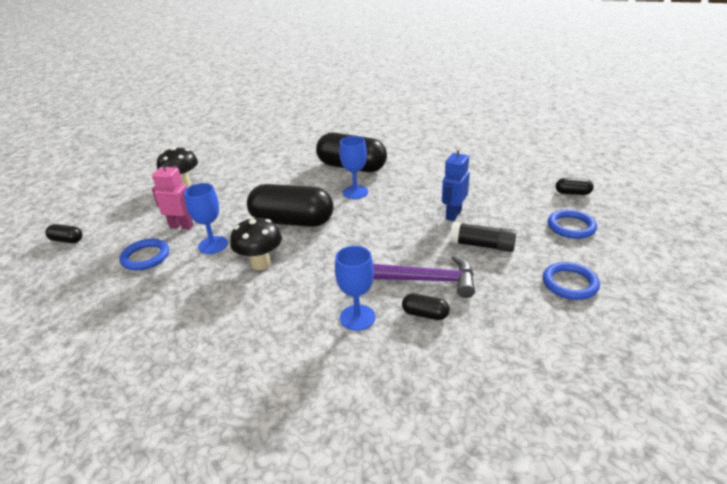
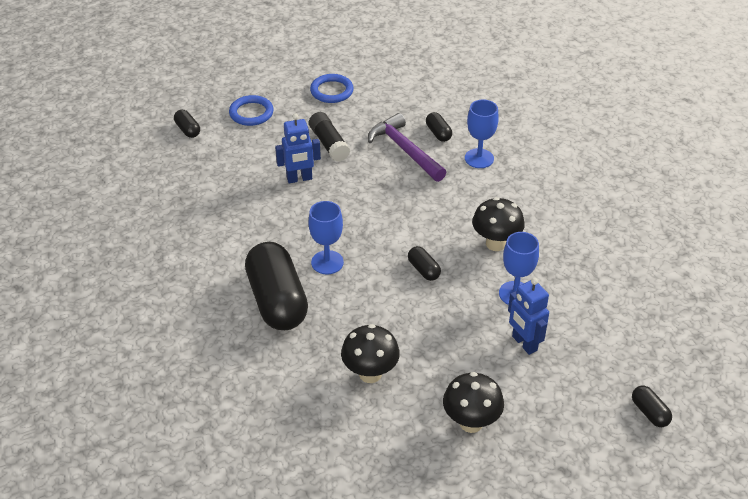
camera: 135 degrees left, 10 degrees up
(145, 257) = (583, 323): blue ring -> none
(181, 226) = (524, 343): pink robot -> blue robot
(260, 172) = (370, 374): none -> black mushroom
(292, 221) = (423, 270): black capsule -> black capsule, size x0.43

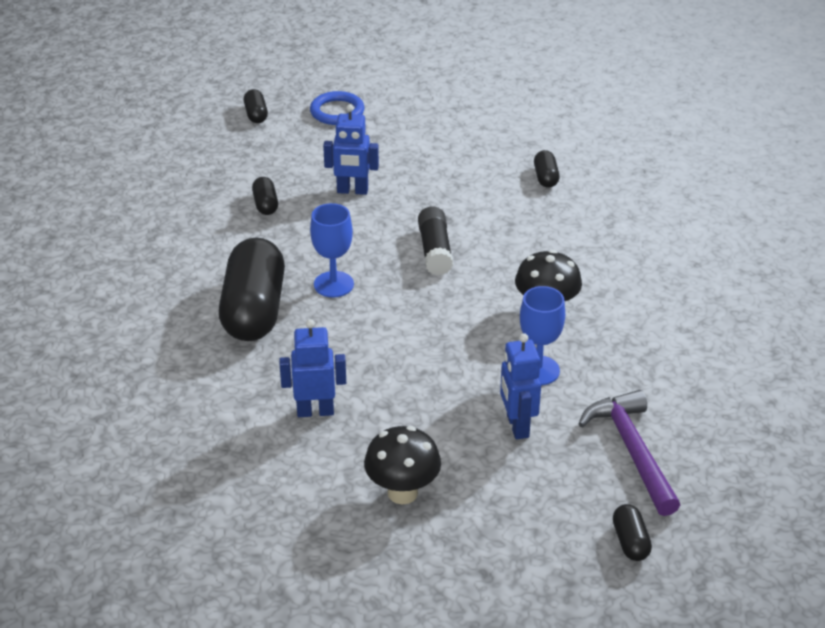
camera: 20 degrees right, 5 degrees down
(329, 144) = (408, 162): black glue stick -> black glue stick (435, 250)
(332, 91) = (443, 107): blue ring -> none
(370, 374) = (315, 411): black mushroom -> blue robot
(405, 150) = (494, 187): purple hammer -> purple hammer (632, 451)
(423, 270) = (441, 318): black capsule -> black capsule (265, 204)
(479, 158) = (580, 215): blue goblet -> none

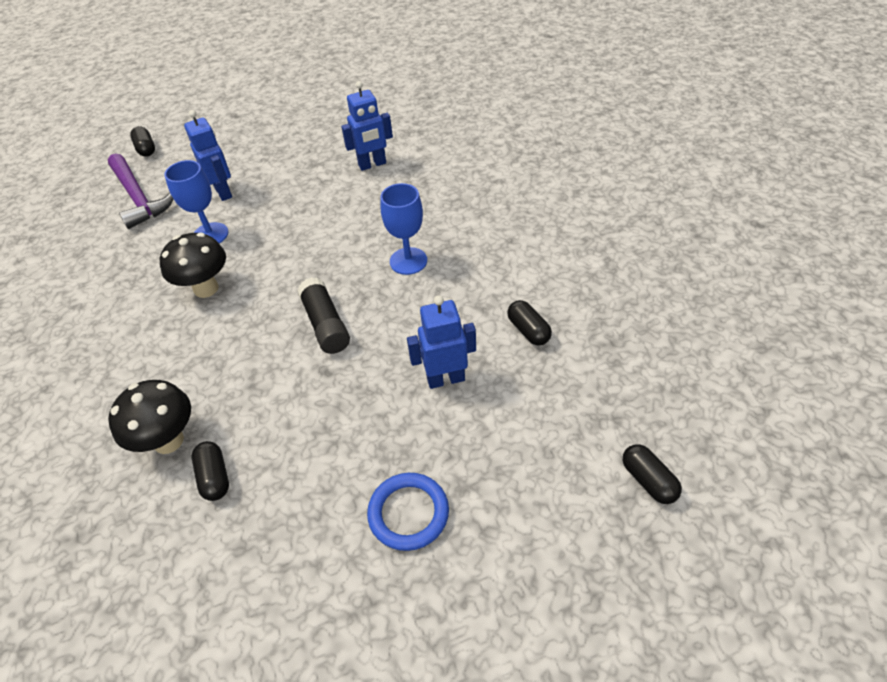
camera: 165 degrees right, 10 degrees up
(254, 310) = (462, 220): black capsule -> none
(337, 112) = (542, 527): blue ring -> blue ring (408, 513)
(402, 493) = (294, 137): black mushroom -> black mushroom (168, 441)

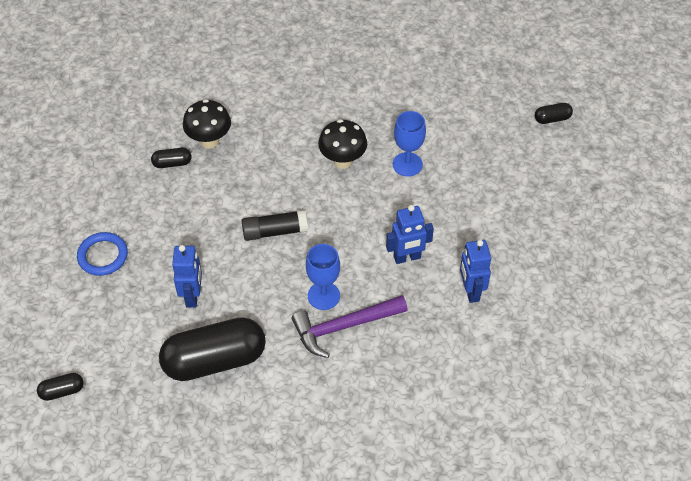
camera: 100 degrees right, 5 degrees up
(138, 197) = (476, 116): purple hammer -> purple hammer (344, 327)
(223, 192) = (464, 174): blue robot -> blue robot (407, 257)
(528, 330) = (214, 360): black capsule -> black capsule, size x2.35

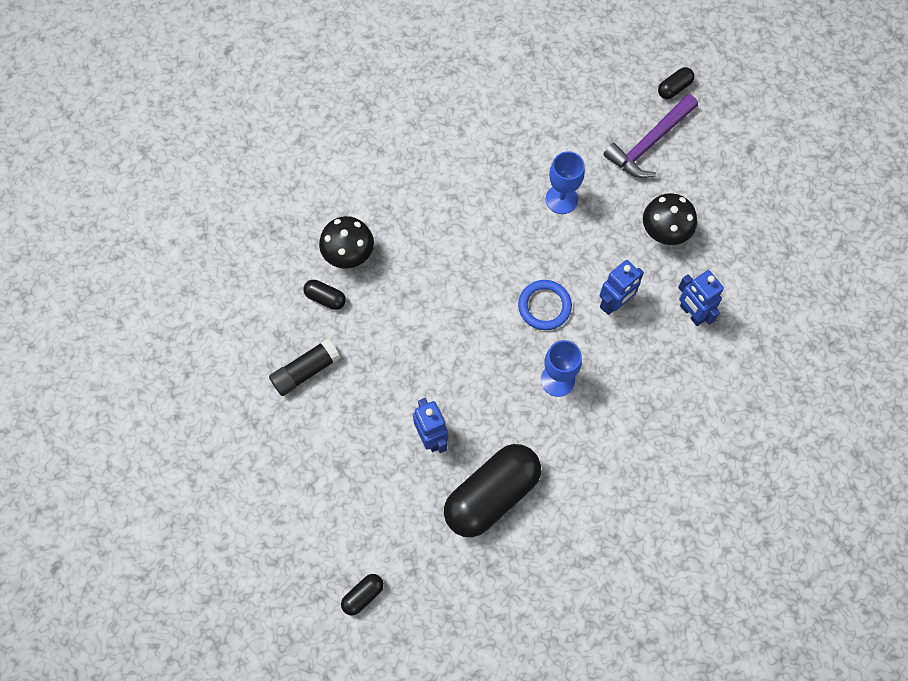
camera: 25 degrees left, 15 degrees up
(103, 256) = (316, 433): blue ring -> blue ring (544, 306)
(172, 163) = (325, 298): black capsule -> black capsule turned 60 degrees clockwise
(274, 231) = (472, 331): black glue stick -> black glue stick (305, 371)
(342, 161) = (496, 222): black mushroom -> black mushroom (664, 233)
(344, 327) = (594, 404): purple hammer -> purple hammer (649, 143)

